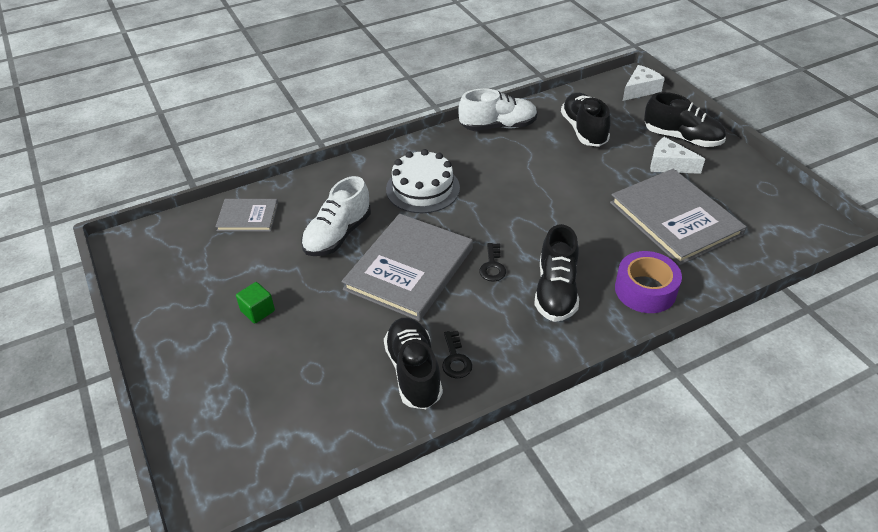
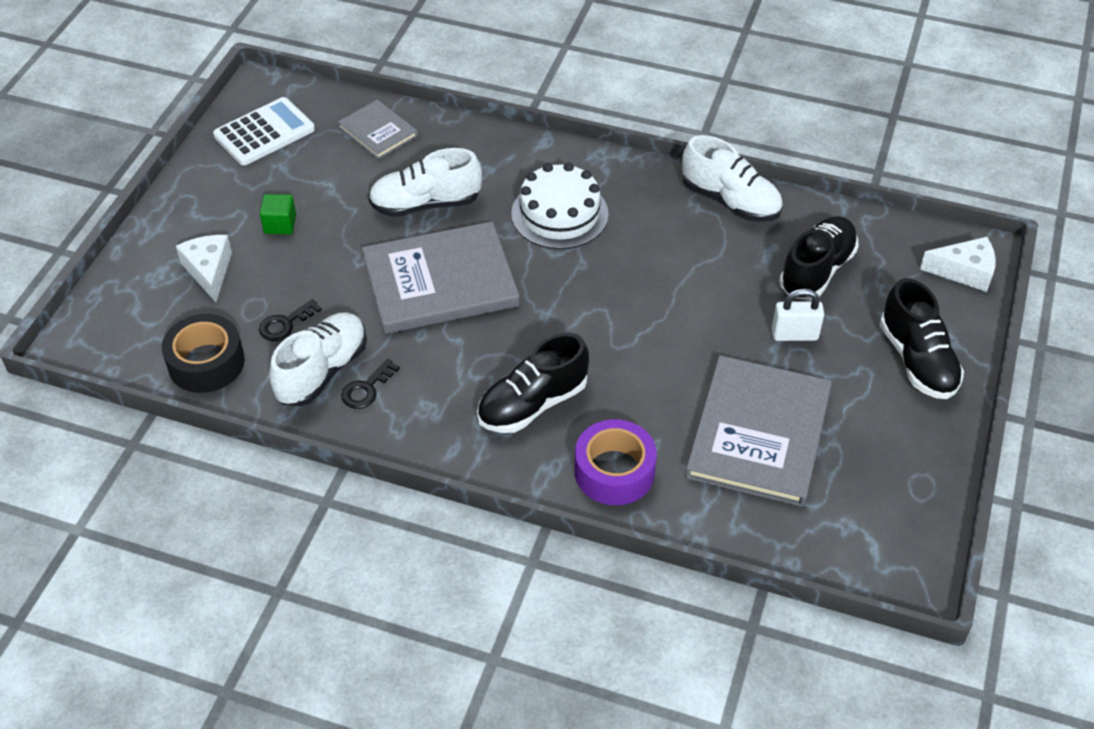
camera: 45 degrees right, 5 degrees up
(166, 267) = (264, 132): none -> white calculator
(329, 431) = (206, 363): none -> black tape
(414, 372) = (322, 371): black shoe -> white shoe
(492, 266) = (512, 336): black key -> black key (285, 324)
(619, 164) = (794, 334): none -> white padlock
(669, 165) = (849, 376): white cheese -> white cheese (209, 271)

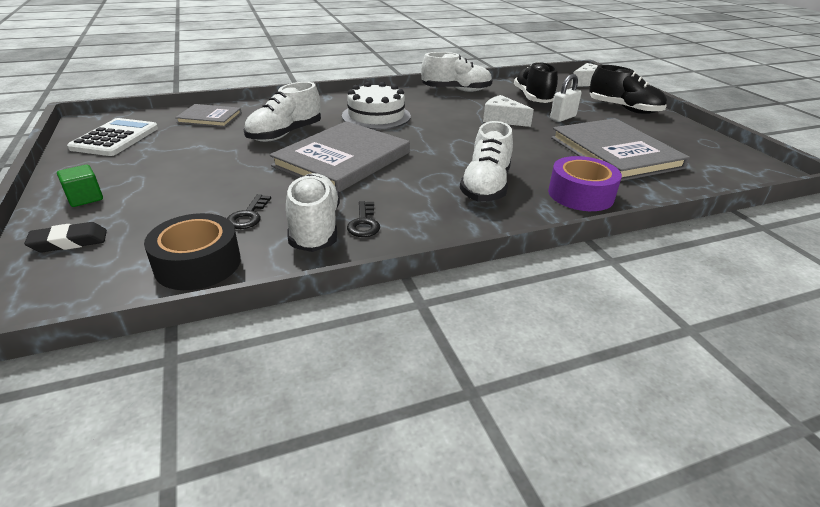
camera: 40 degrees left, 15 degrees down
(141, 283) = (69, 242): none -> black eraser
(209, 271) = (139, 212): white cheese -> white cheese (502, 119)
(280, 224) = (180, 172): green cube -> green cube (85, 198)
(532, 404) = (485, 186): black shoe -> white shoe

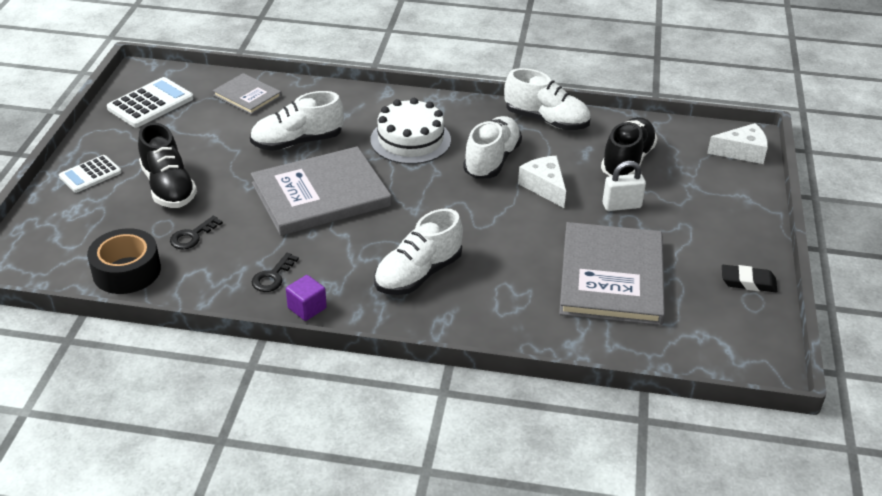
camera: 30 degrees right, 5 degrees up
(69, 242) = (58, 218): black eraser -> black eraser (748, 282)
(85, 198) = (90, 174): green cube -> white calculator
(315, 228) = (231, 267): white shoe -> white shoe (492, 160)
(424, 236) = (307, 308): none -> purple cube
(580, 194) = (499, 316): purple tape -> none
(624, 109) = (723, 214): black shoe -> black shoe (168, 187)

